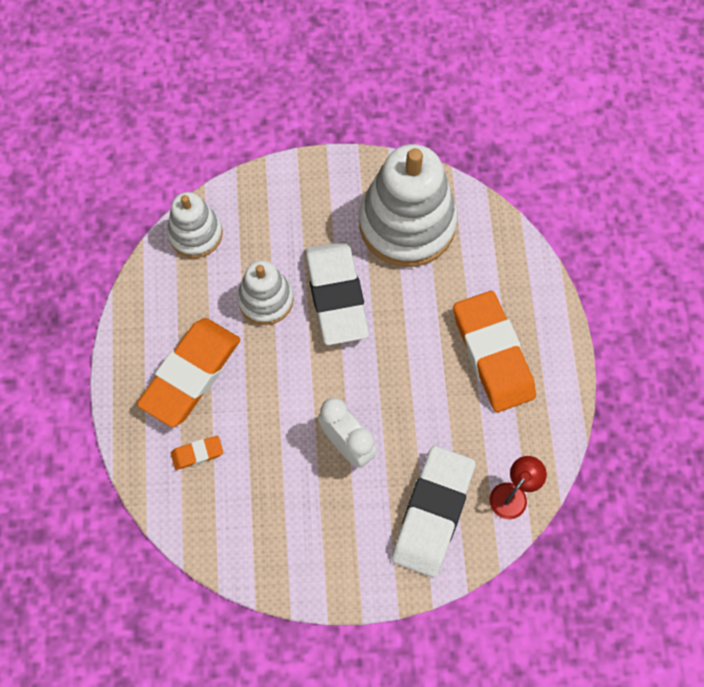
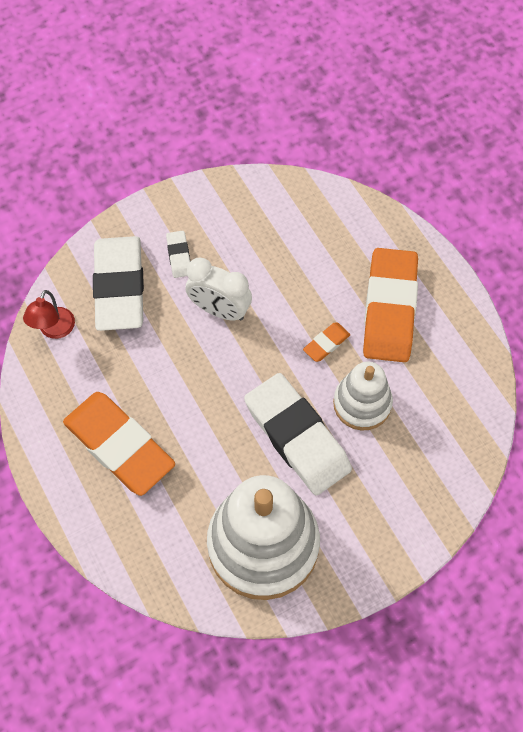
camera: 155 degrees right, 5 degrees down
(195, 234) = (467, 438): white stacking toy -> none
(197, 453) = (344, 250): orange eraser -> orange eraser (326, 343)
(360, 521) = (179, 256): none -> white eraser

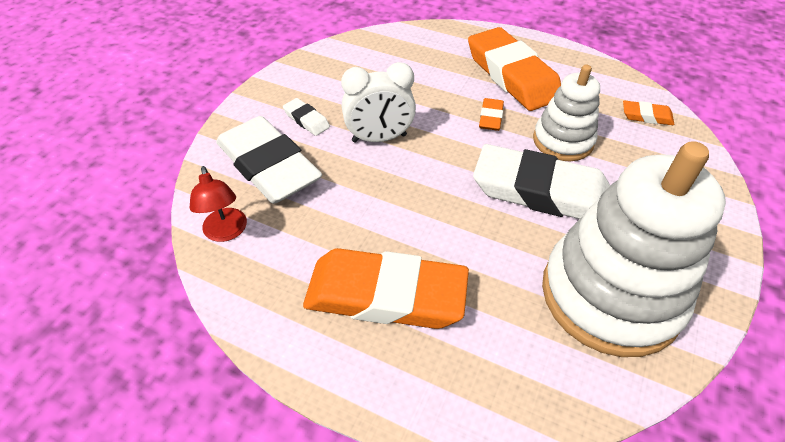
camera: 35 degrees left, 15 degrees down
(461, 425) = (646, 116): none -> orange eraser

